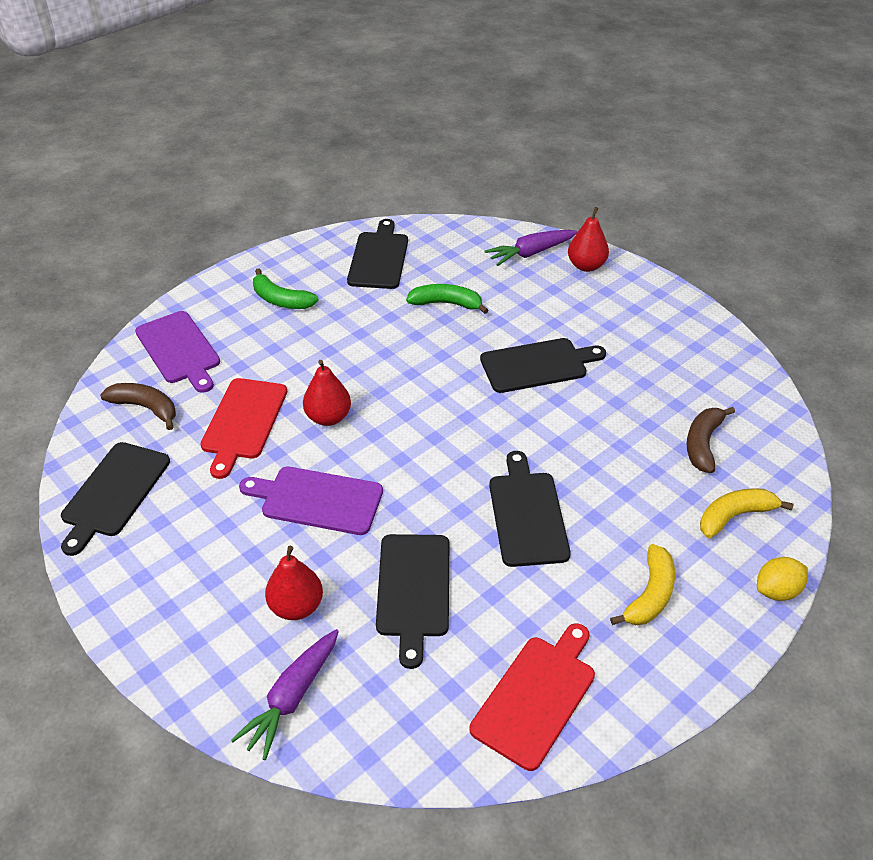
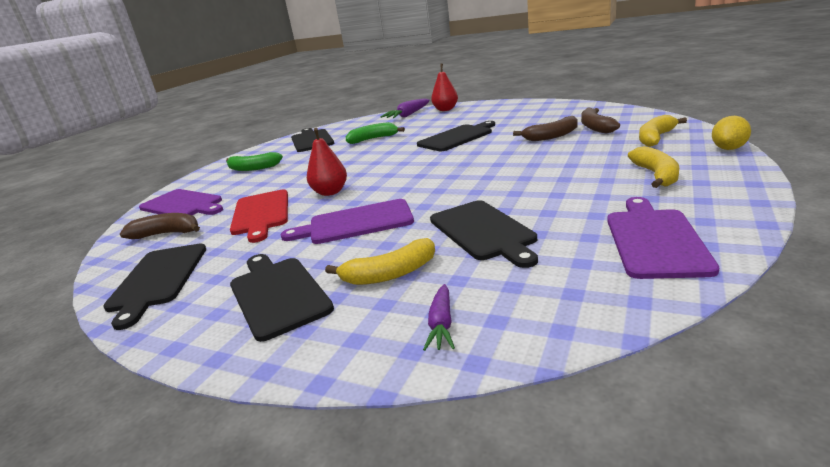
camera: 20 degrees left, 20 degrees down
(292, 697) = (441, 324): purple carrot -> purple carrot, size x0.61
(296, 606) = (390, 274): red pear -> yellow banana
(527, 514) = (524, 178): black cutting board -> black cutting board (277, 294)
(536, 696) = (655, 240): red cutting board -> purple cutting board
(637, 434) = (552, 136): none -> brown banana

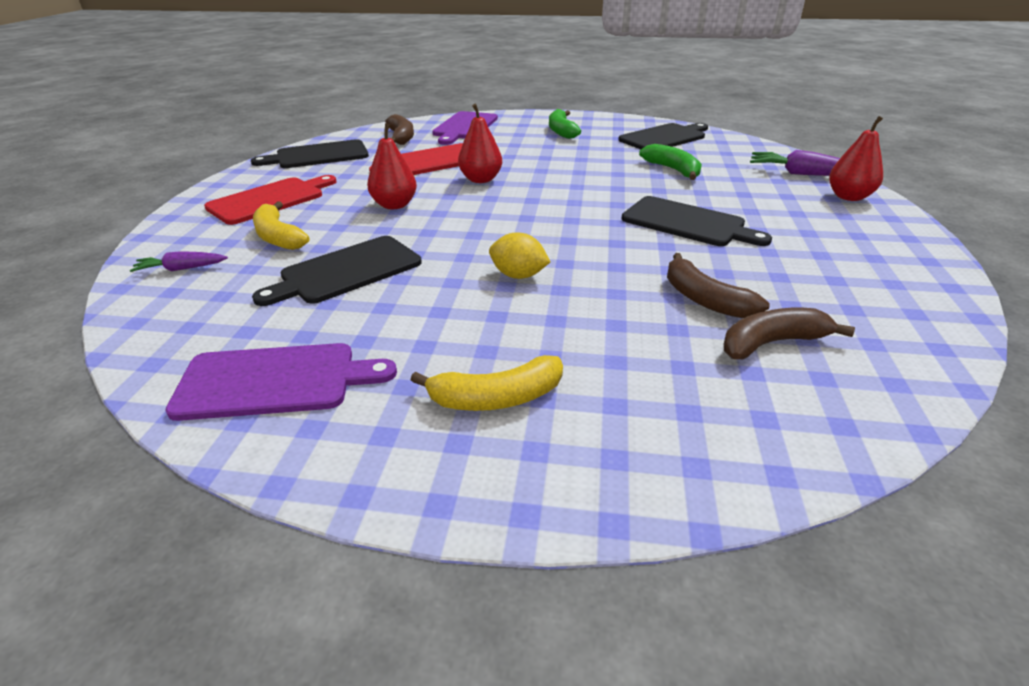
camera: 70 degrees right, 10 degrees up
(277, 294) = (270, 200): black cutting board -> red cutting board
(356, 223) = (394, 205): purple cutting board -> red pear
(655, 138) = (707, 412): yellow banana -> none
(728, 148) = (642, 505): yellow lemon -> yellow lemon (518, 275)

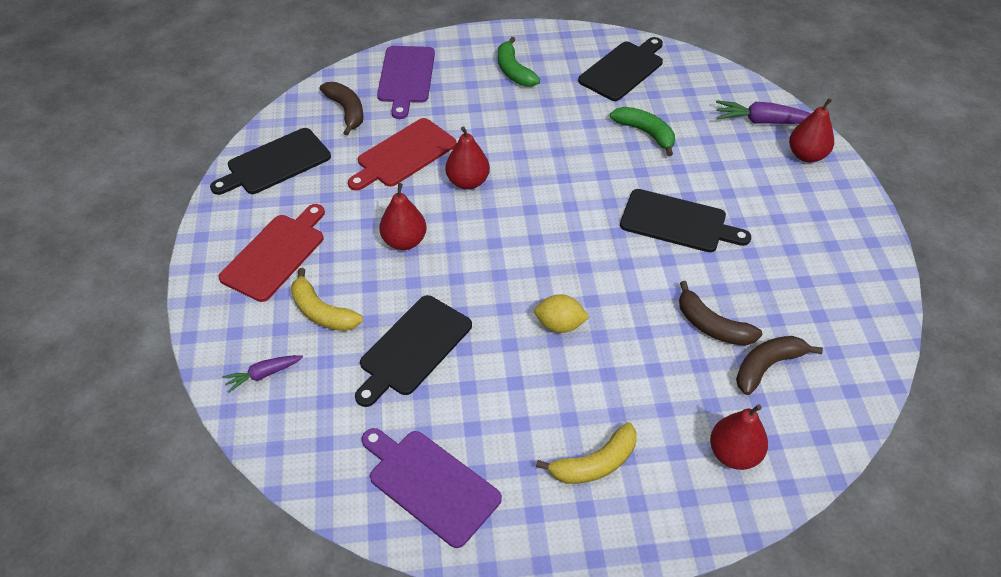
camera: 15 degrees left, 15 degrees up
(275, 381) = (430, 484): purple cutting board -> purple cutting board turned 120 degrees counterclockwise
(701, 421) = (734, 454): none -> red pear

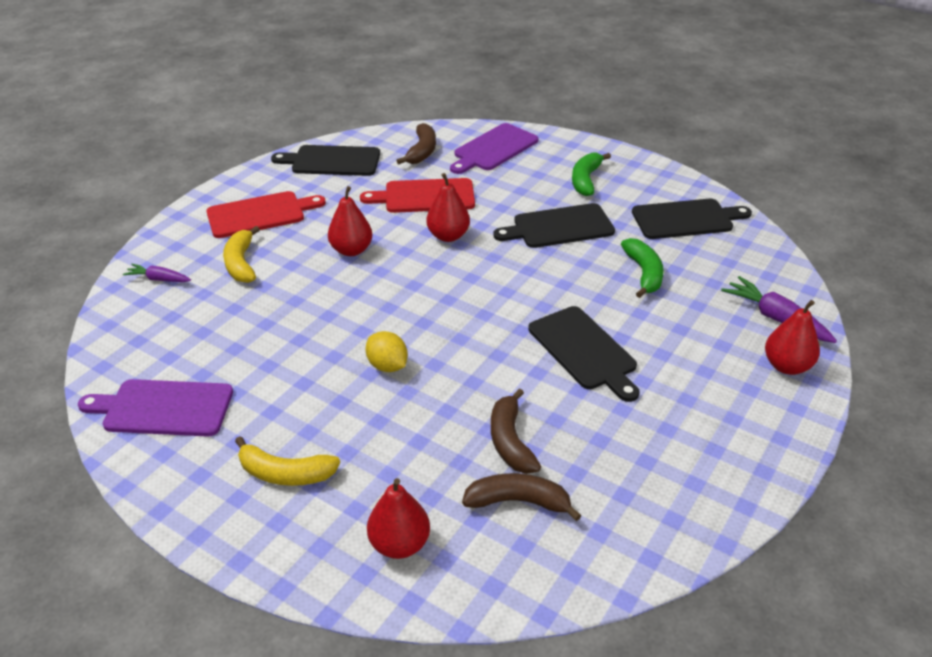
camera: 40 degrees right, 10 degrees down
(413, 348) = (266, 319): black cutting board -> black cutting board (559, 227)
(430, 484) = (163, 408): purple cutting board -> purple cutting board turned 75 degrees counterclockwise

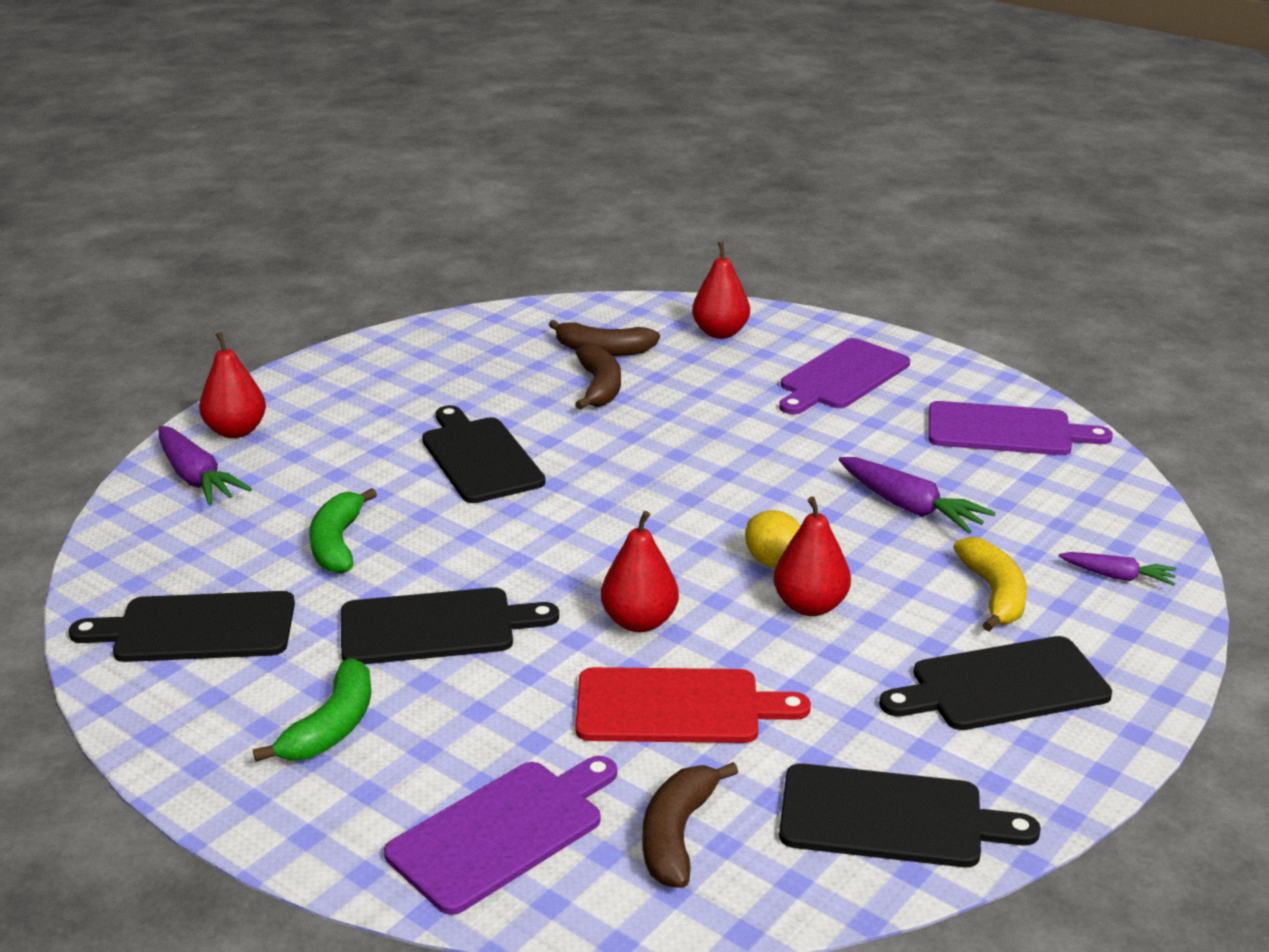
camera: 175 degrees left, 10 degrees down
(260, 214) = (1002, 686): red cutting board -> black cutting board
(270, 324) = (910, 507): none -> purple carrot
(285, 473) = (841, 377): yellow banana -> purple cutting board
(387, 366) = (738, 455): yellow lemon -> yellow lemon (774, 562)

